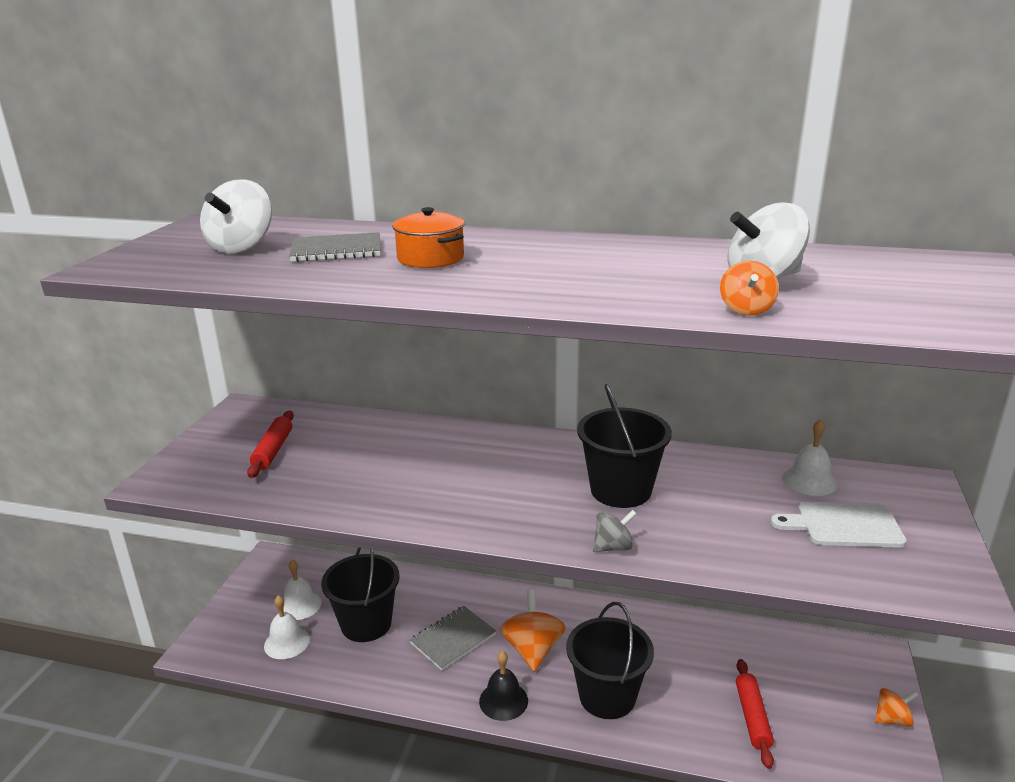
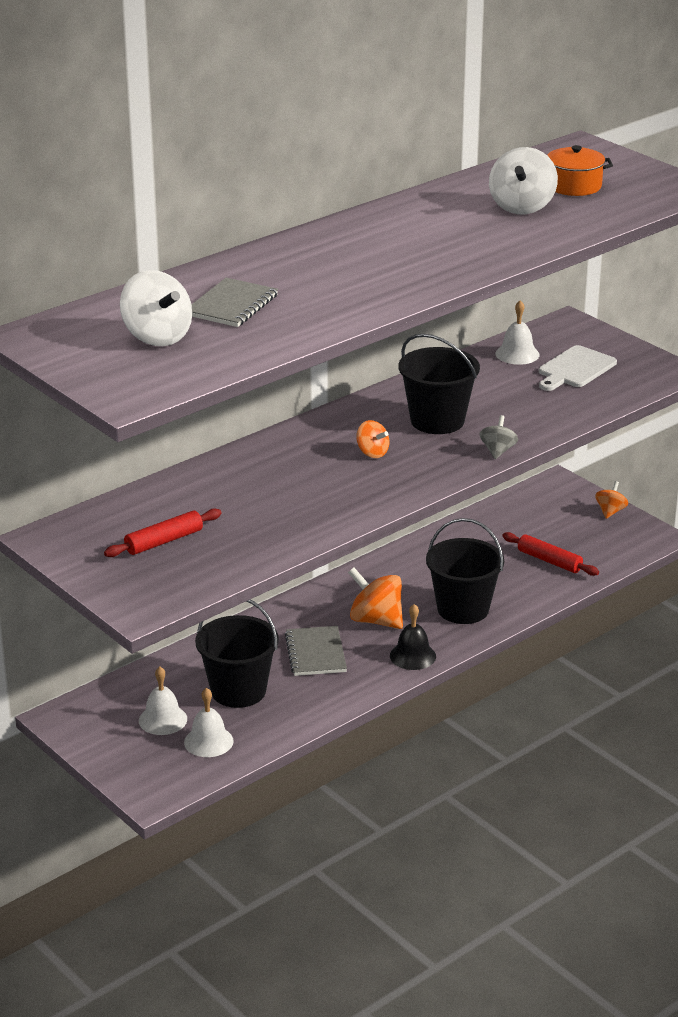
camera: 55 degrees left, 5 degrees up
(273, 450) = (164, 541): red rolling pin -> red rolling pin turned 75 degrees counterclockwise
(430, 258) = (313, 281): orange pot -> orange pot (574, 186)
(746, 310) = (561, 231): orange spinning top -> orange spinning top (372, 453)

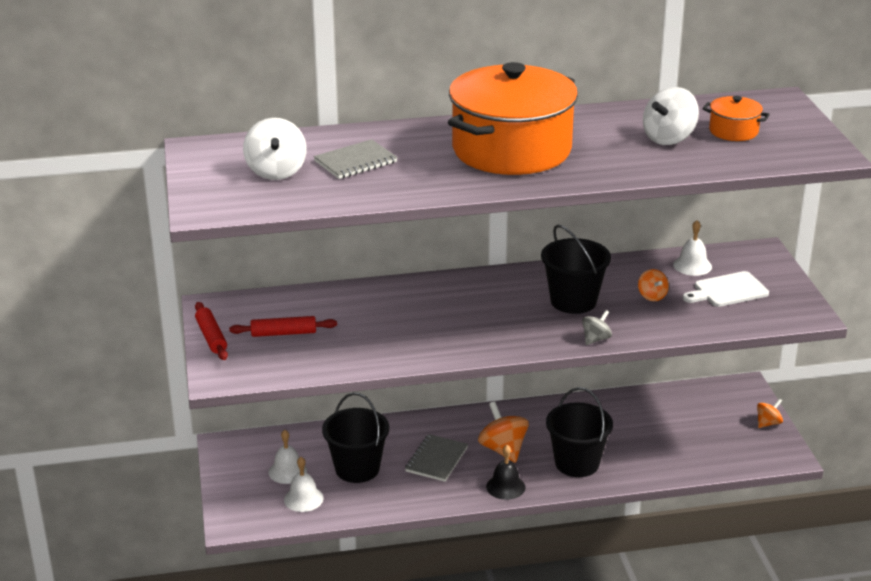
camera: 30 degrees right, 0 degrees up
(372, 453) = (498, 312): orange spinning top -> orange spinning top (652, 296)
(381, 254) = (511, 150): none -> orange pot
(549, 561) = (680, 447): red rolling pin -> red rolling pin (211, 337)

